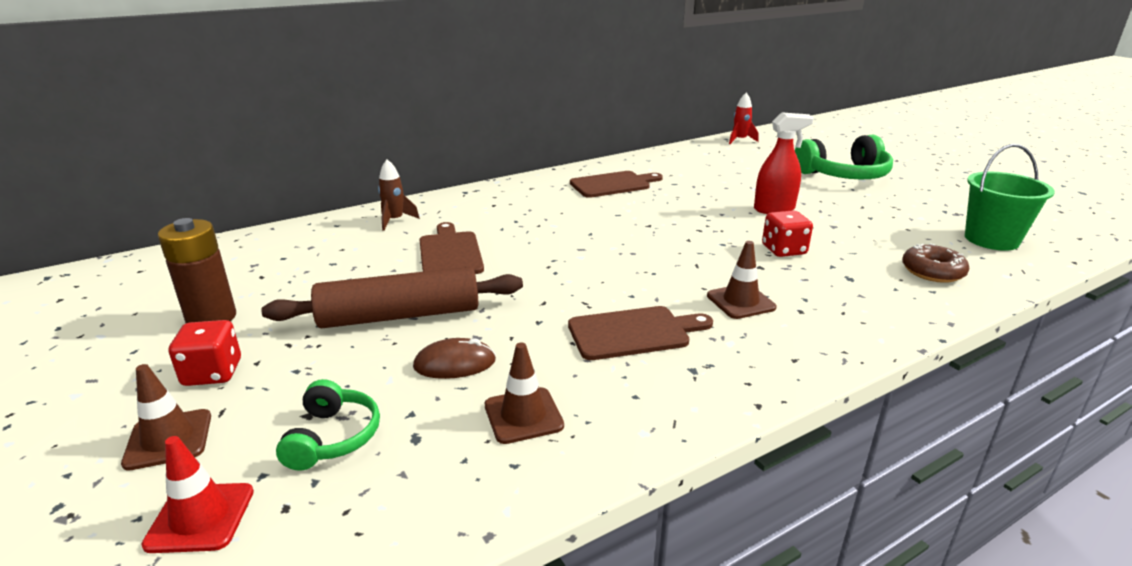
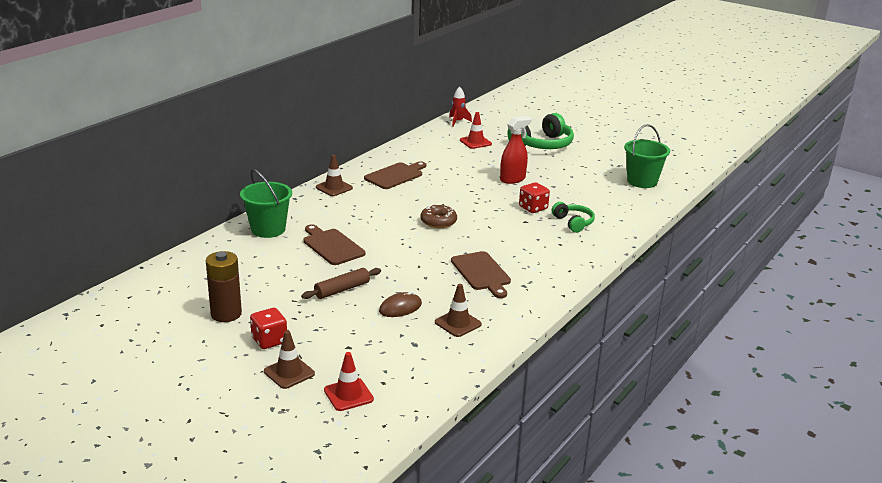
camera: 25 degrees left, 0 degrees up
(332, 437) = (373, 353): green headphones -> green headphones (573, 223)
(395, 220) = (268, 229): brown rocket -> green bucket
(399, 315) = (342, 289): brown rolling pin -> brown rolling pin, size x0.58
(633, 333) = (481, 273): brown cutting board -> brown cutting board turned 105 degrees clockwise
(740, 302) = (526, 245): brown traffic cone -> brown traffic cone (334, 188)
(748, 162) = (475, 142): none -> red traffic cone
(932, 272) = (617, 208): brown donut -> brown donut (438, 222)

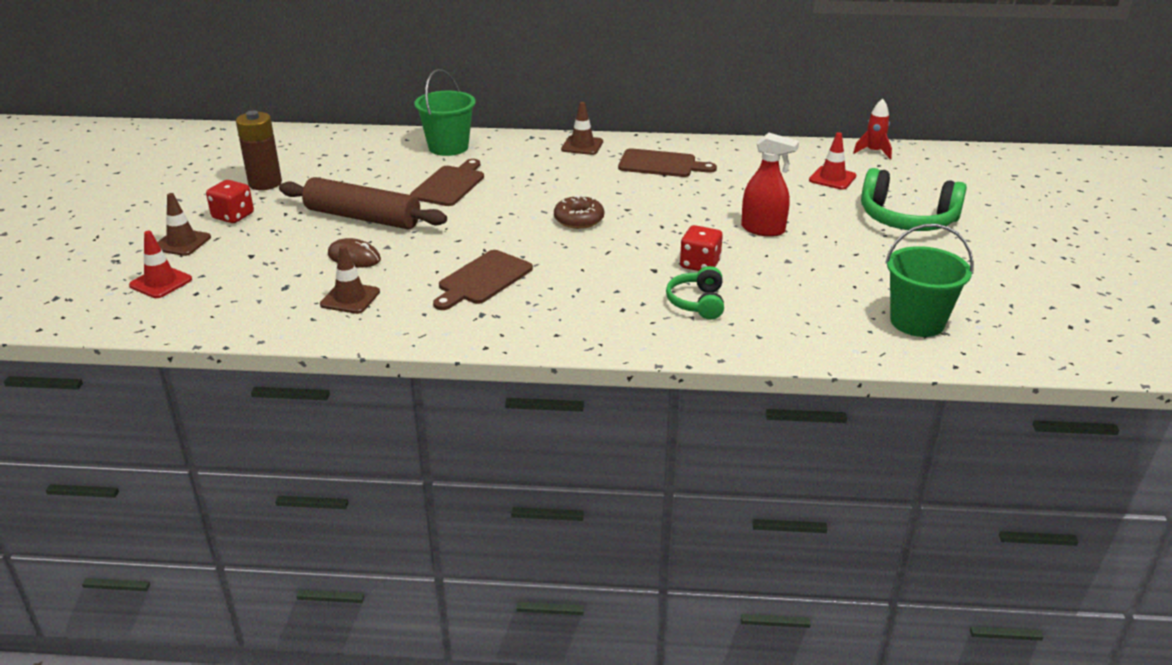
camera: 60 degrees right, 5 degrees up
(342, 289) = (363, 217): brown rolling pin -> brown rolling pin, size x1.72
(573, 223) = (697, 303): green headphones -> green headphones turned 150 degrees clockwise

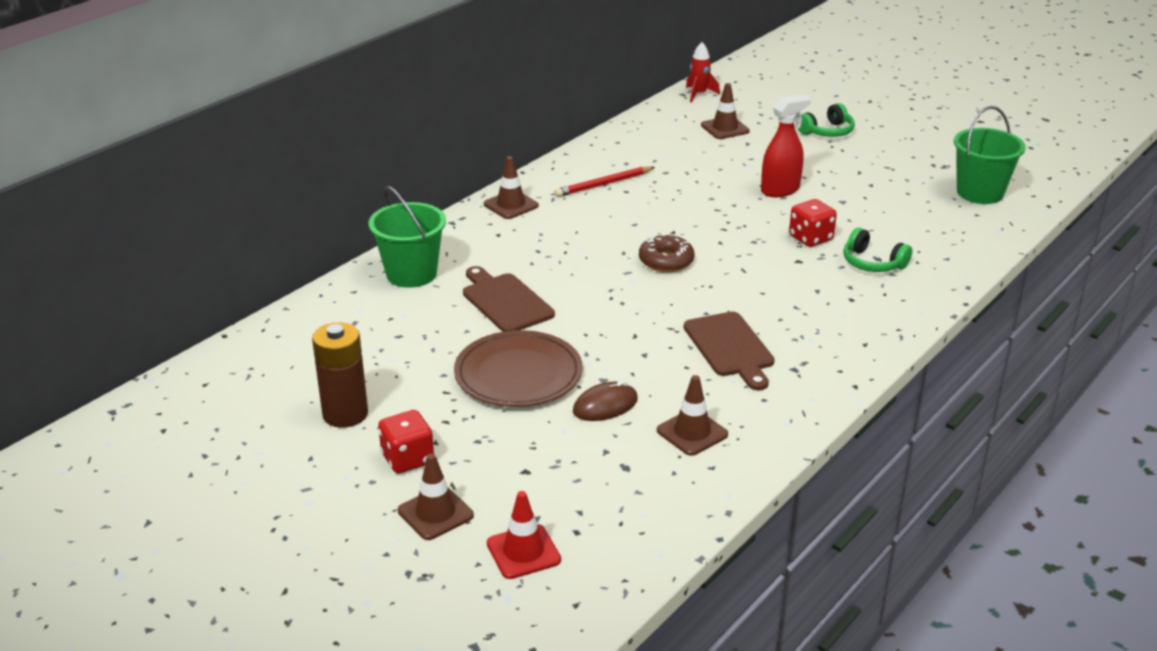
camera: 55 degrees left, 0 degrees up
(363, 217) = (518, 374): brown rolling pin -> brown plate
(661, 164) = (603, 184): brown cutting board -> red pencil
(832, 178) = (725, 128): red traffic cone -> brown traffic cone
(907, 219) = (827, 131): green headphones -> green headphones, size x0.58

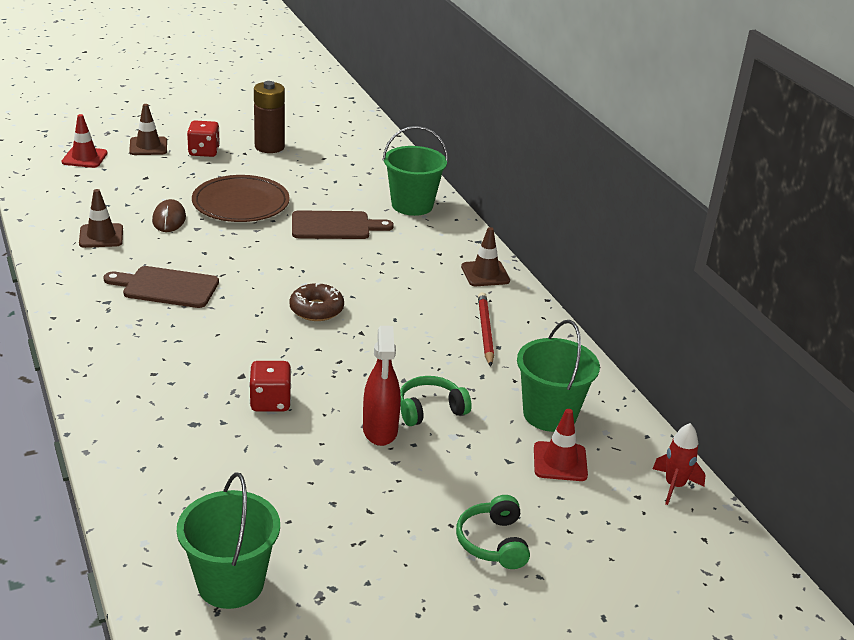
camera: 115 degrees right, 0 degrees up
(679, 141) = (549, 414): none -> green bucket
(725, 128) = (560, 462): brown traffic cone -> red traffic cone
(872, 263) = (189, 415): green headphones -> green headphones (430, 410)

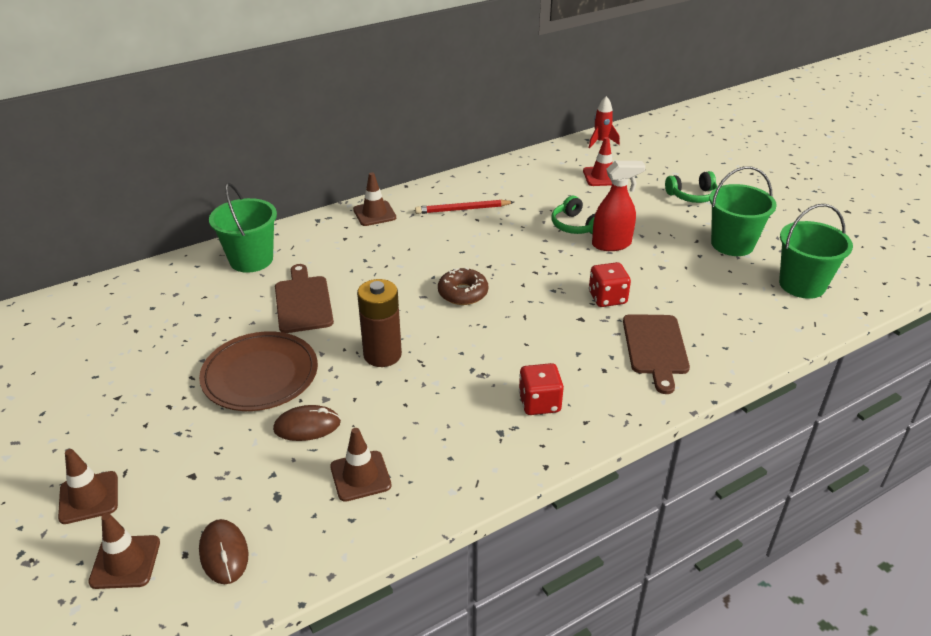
camera: 95 degrees left, 5 degrees up
(67, 186) = (224, 553): none -> brown mouse
(84, 158) = (125, 562): red traffic cone -> brown traffic cone
(166, 287) = (457, 394): brown cutting board -> brown cutting board (655, 348)
(204, 152) = (111, 435): red dice -> red dice (539, 403)
(269, 147) = (100, 378): brown battery -> brown battery (382, 355)
(549, 414) = (554, 181): green bucket -> green bucket (732, 244)

